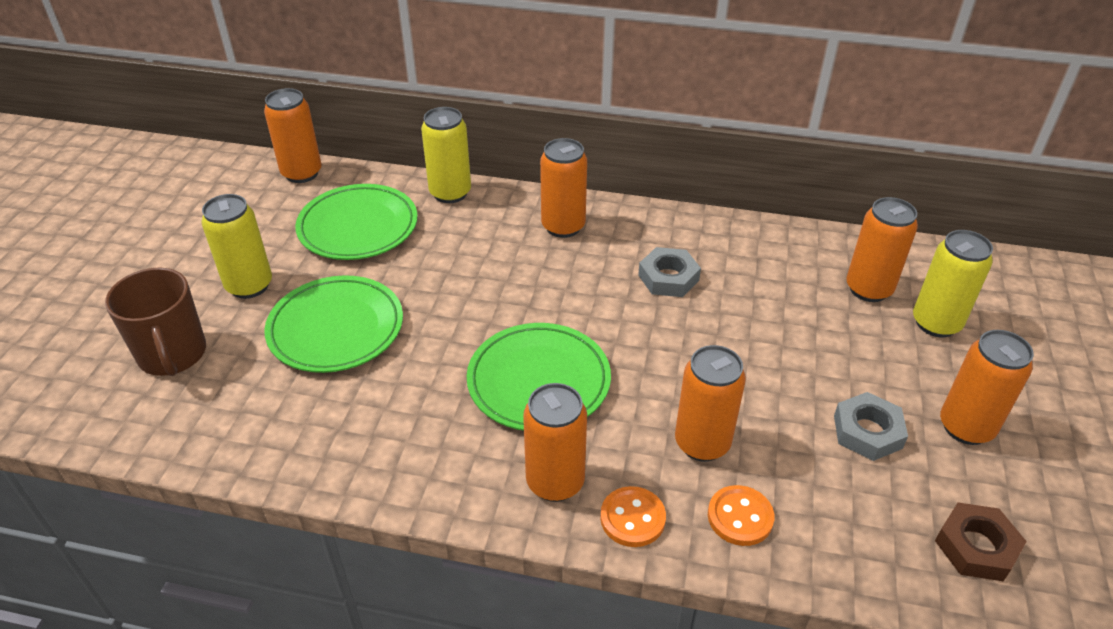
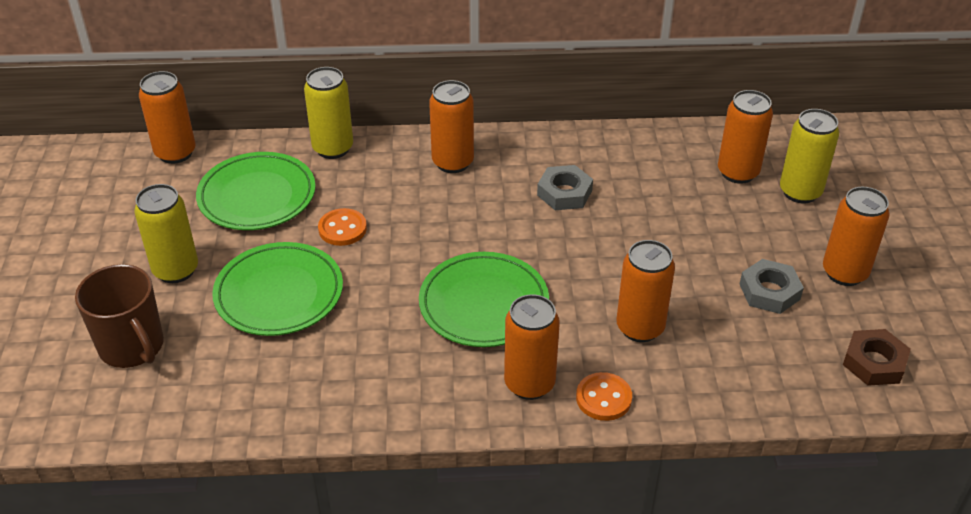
camera: 15 degrees left, 0 degrees up
(740, 517) = (689, 379): orange button -> orange button (342, 229)

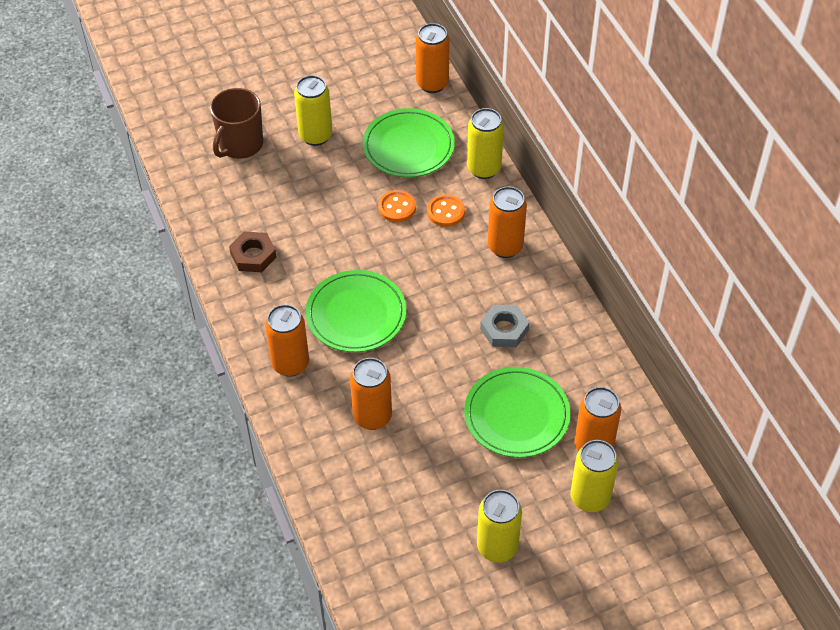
camera: 70 degrees right, 10 degrees up
(279, 294) = (317, 198): green plate -> green plate (516, 415)
(603, 398) = (293, 411): orange button -> orange button (446, 212)
(769, 291) = (450, 495): grey nut -> none
(844, 273) = (497, 547): orange can -> yellow can
(874, 362) = (399, 581): brown nut -> brown nut (253, 255)

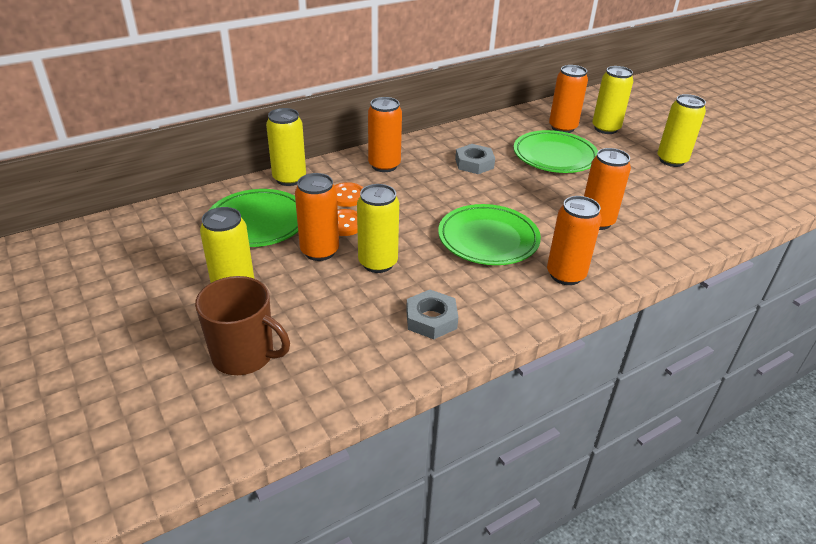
camera: 100 degrees left, 15 degrees down
(253, 255) = (431, 319): brown nut -> grey nut
(333, 227) = (378, 263): none -> yellow can
(432, 83) = (162, 213): orange can -> orange can (319, 251)

